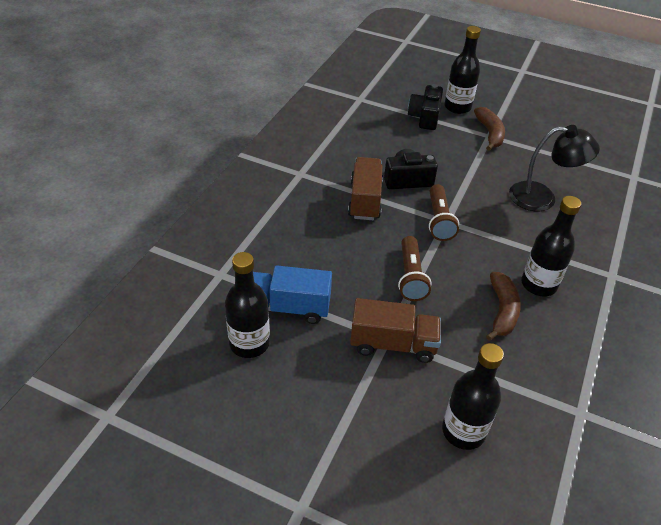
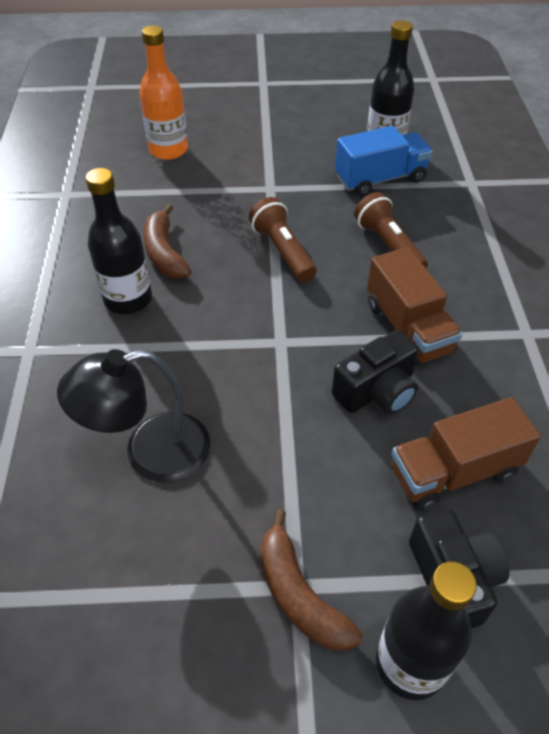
camera: 155 degrees right, 5 degrees up
(393, 344) = (261, 185): brown truck -> brown truck (454, 472)
(439, 220) = (290, 338): brown flashlight -> brown flashlight (388, 246)
(463, 431) = (168, 150): black bottle -> orange bottle

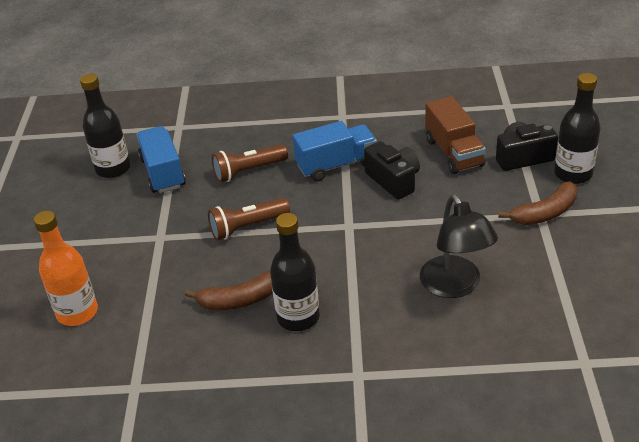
camera: 85 degrees left, 10 degrees down
(408, 328) = (336, 165): brown truck -> blue truck

